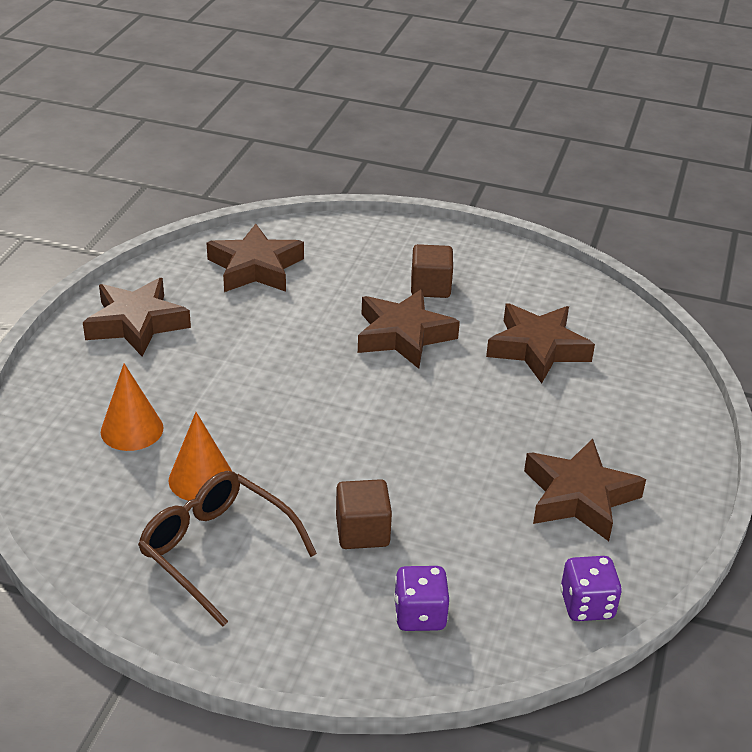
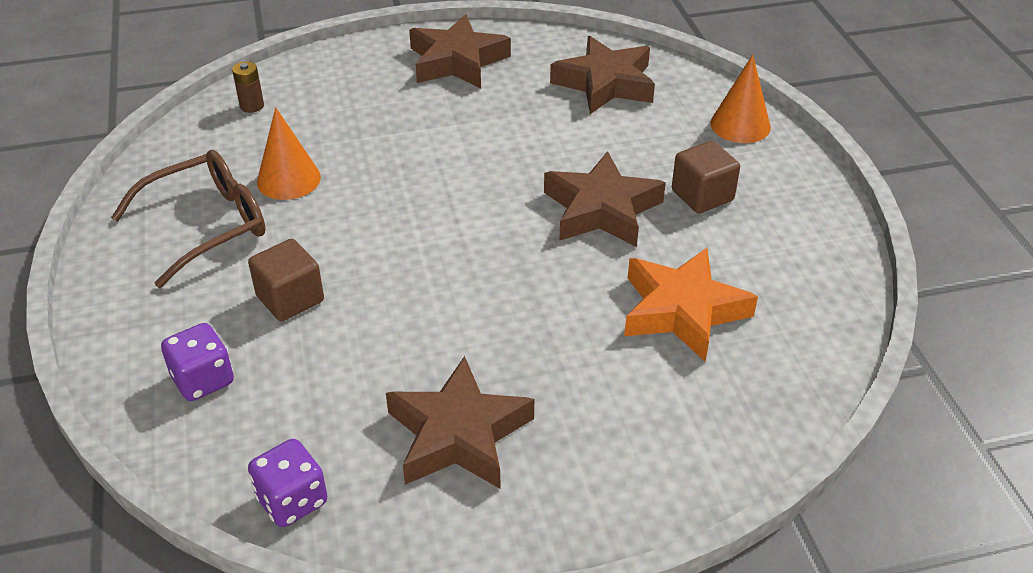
camera: 60 degrees right, 5 degrees up
(61, 464) = (252, 106): none -> brown battery
(132, 429) = (320, 119): orange cone -> orange cone (740, 125)
(216, 550) = (207, 225): brown glasses -> brown glasses turned 45 degrees clockwise
(537, 349) = (682, 311): brown star -> orange star

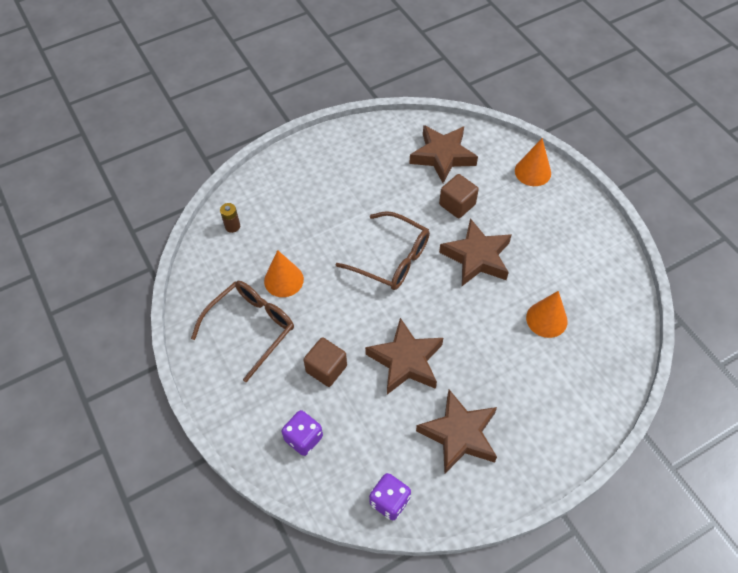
camera: 15 degrees left, 15 degrees up
(457, 61) = (345, 158): brown star -> brown star (406, 361)
(466, 186) = (392, 259): none -> brown glasses
(682, 311) = (546, 319): orange star -> orange cone
(702, 195) = (529, 232): brown cube -> brown cube (457, 204)

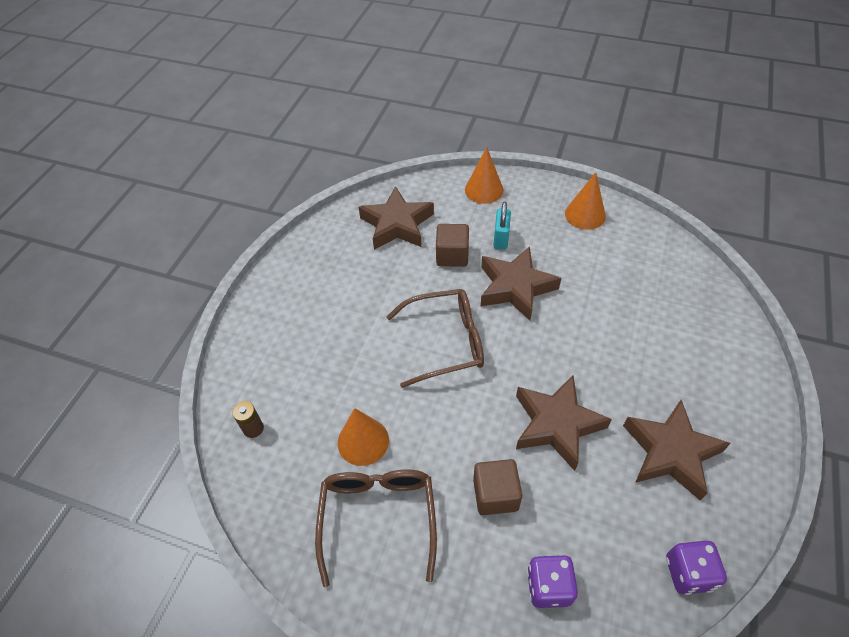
camera: 40 degrees left, 5 degrees down
(505, 216) = (501, 239): none -> turquoise padlock
(546, 319) = (623, 297): orange cone -> orange cone (585, 215)

